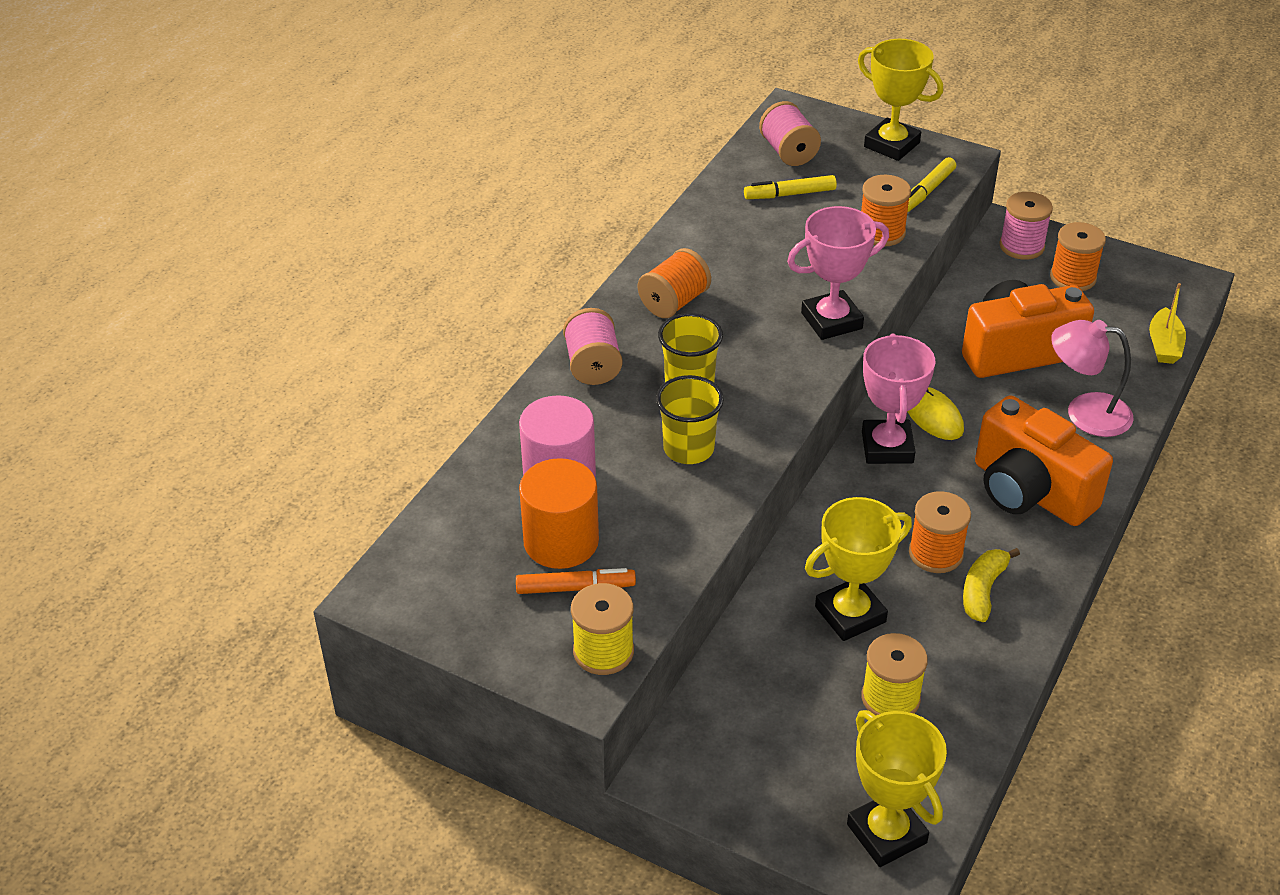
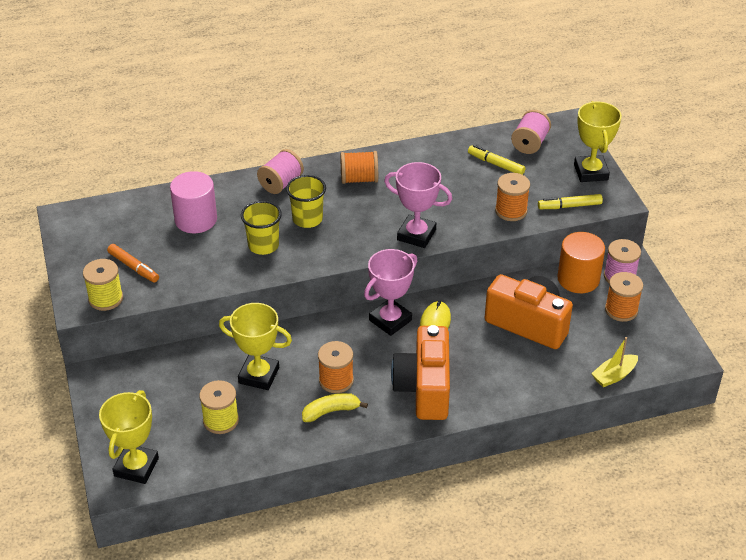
camera: 45 degrees right, 0 degrees up
(561, 541) = (156, 245): orange cylinder -> orange cylinder (578, 279)
(1085, 412) = (513, 375): pink lamp -> none

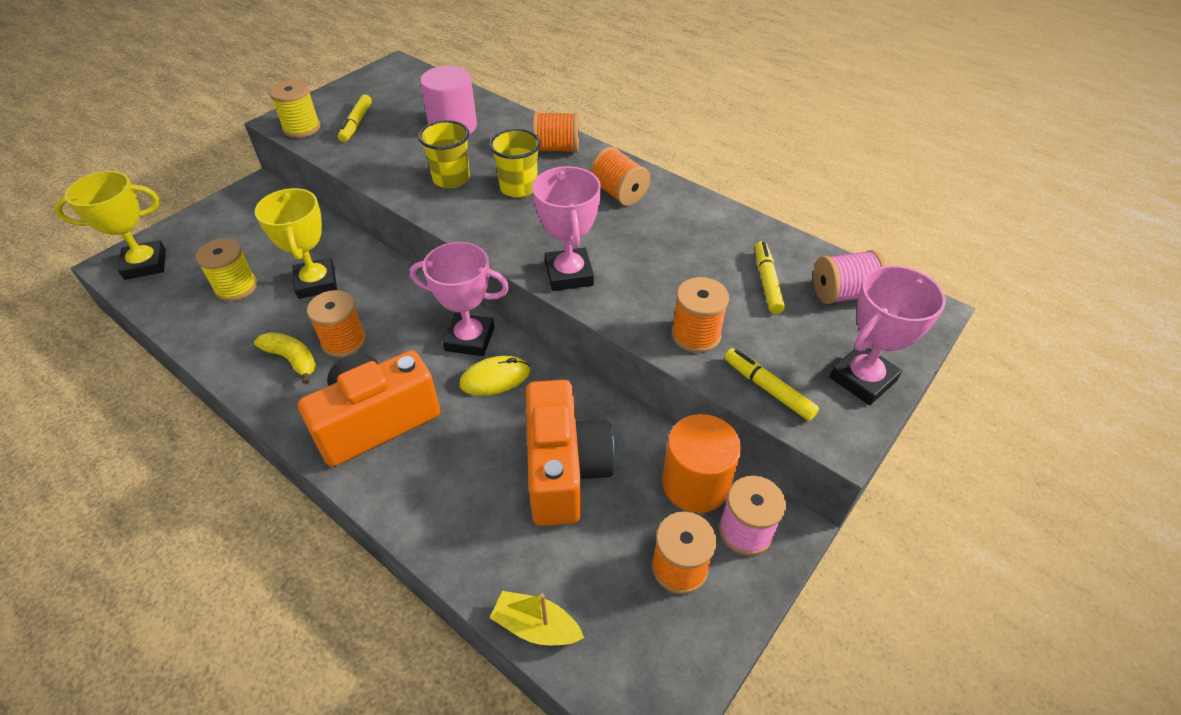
camera: 55 degrees right, 5 degrees up
(133, 267) = (356, 123): orange marker -> yellow marker
(281, 183) = (556, 149): pink spool -> orange spool
(591, 172) = (862, 379): yellow trophy -> pink trophy

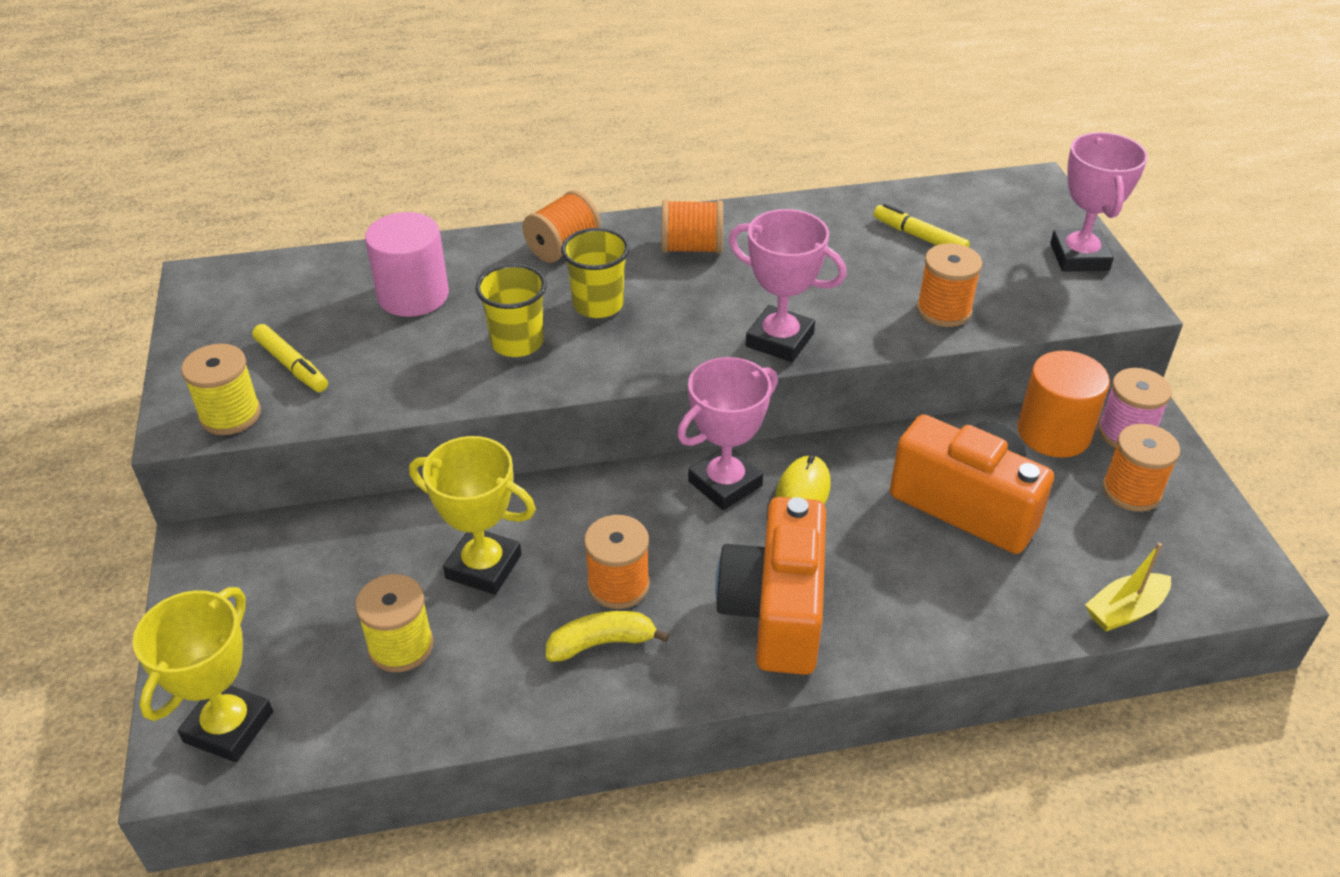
camera: 50 degrees left, 5 degrees down
(768, 389) = (1044, 308): yellow marker -> none
(843, 294) = (976, 209): pink spool -> none

